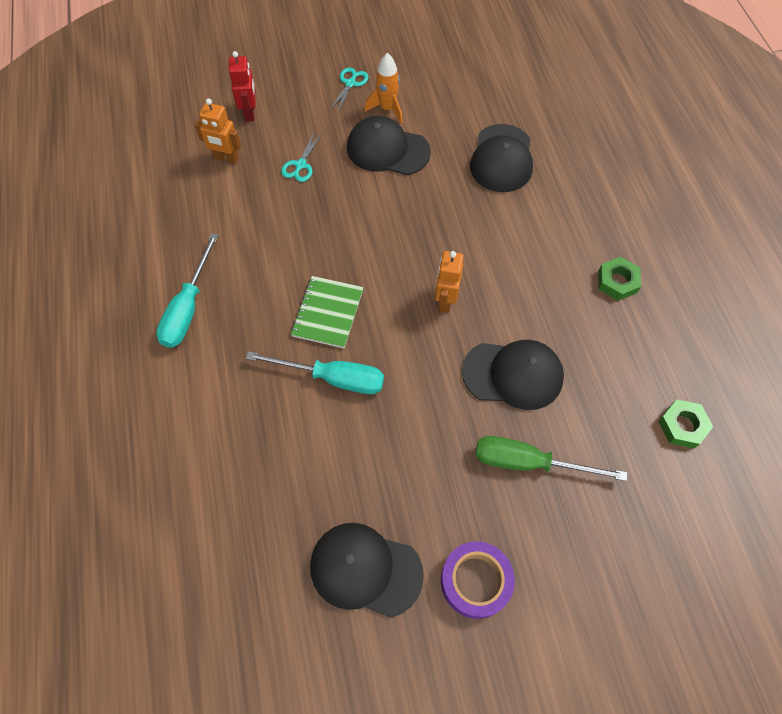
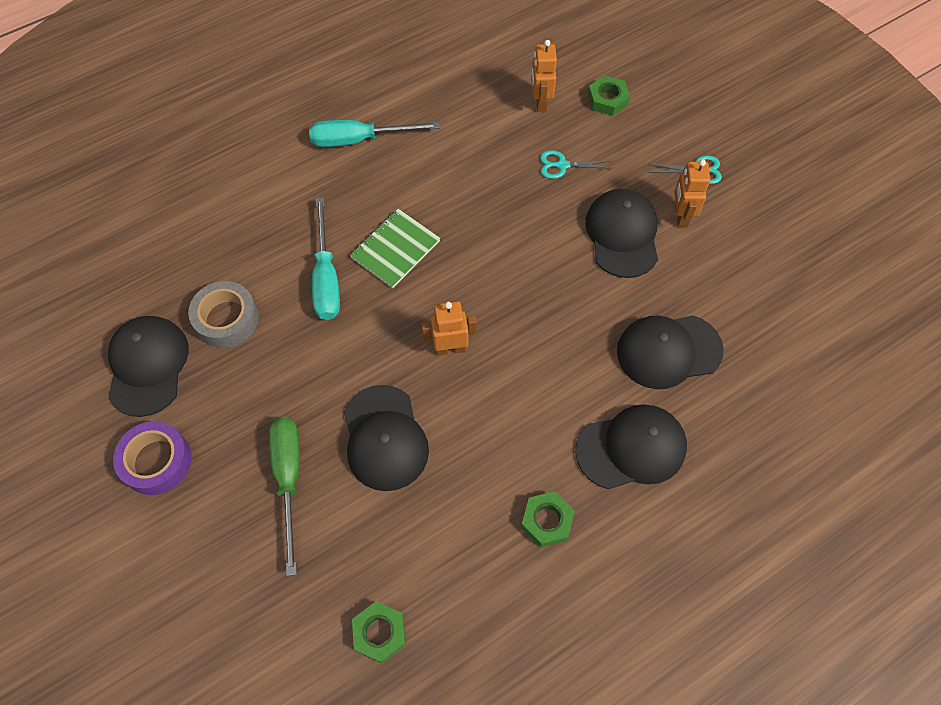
camera: 70 degrees right, 0 degrees up
(250, 113) = (607, 99): red robot -> green nut
(328, 313) = (395, 249): green notebook -> green notebook turned 45 degrees counterclockwise
(341, 479) = (226, 319): none -> grey tape
(387, 109) = (680, 216): orange rocket -> orange robot
(573, 209) = (631, 448): none -> black cap

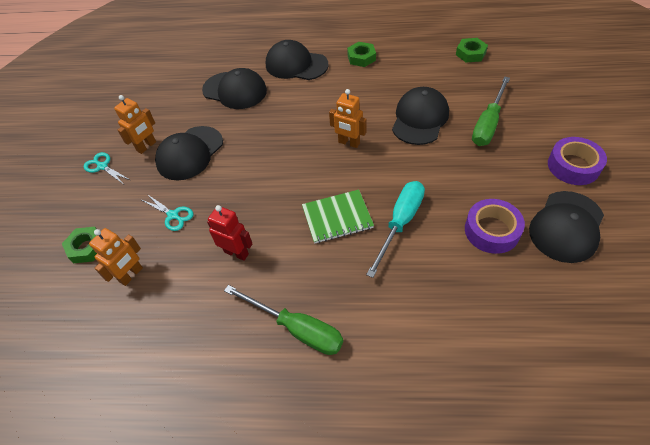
camera: 140 degrees left, 10 degrees down
(226, 319) = (491, 230): grey tape -> purple tape
(359, 140) = (296, 329): turquoise screwdriver -> green screwdriver
(465, 166) = (236, 253): none -> red robot

